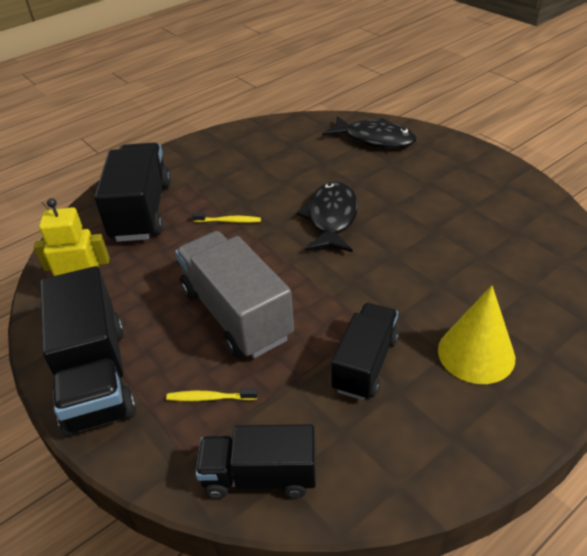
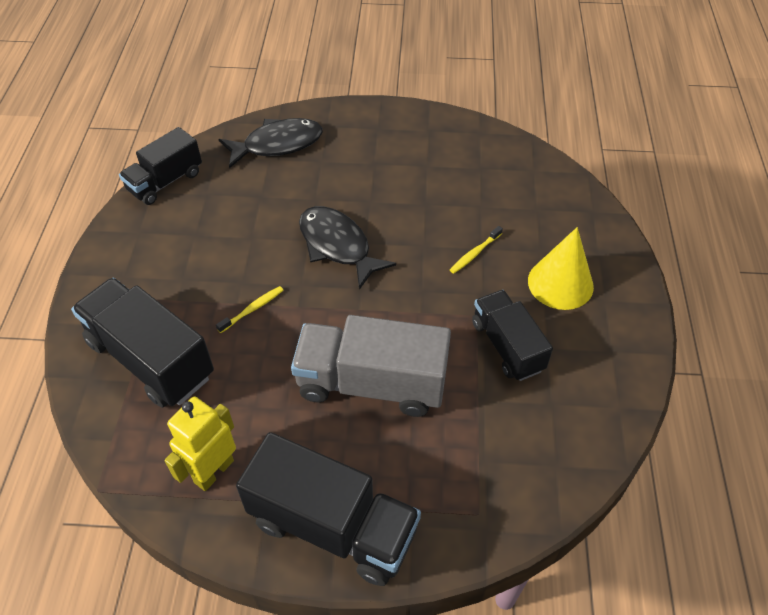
camera: 50 degrees left, 10 degrees up
(210, 398) = (440, 461): yellow toothbrush -> yellow toothbrush (474, 253)
(260, 476) = (541, 479): black truck -> black truck (165, 181)

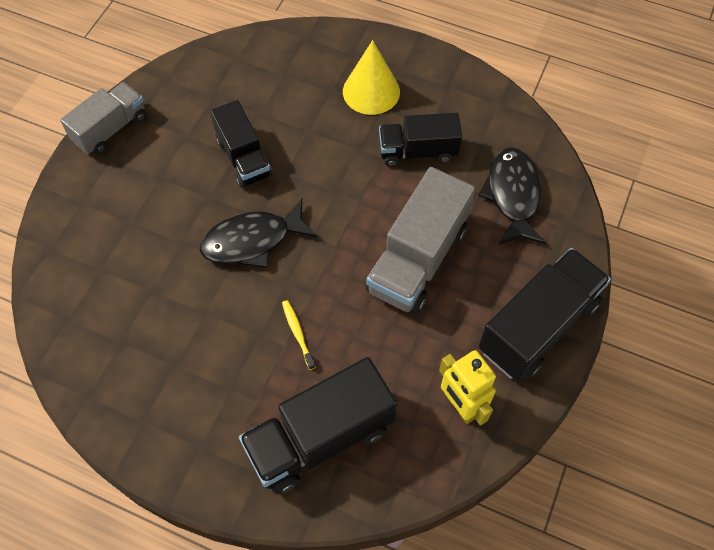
camera: 70 degrees left, 10 degrees up
(165, 181) = (79, 380): black truck -> black truck (243, 158)
(277, 144) = (83, 255): black fish -> black fish (513, 195)
(407, 117) = (111, 129): none -> grey truck
(474, 253) = (312, 138): yellow toothbrush -> none

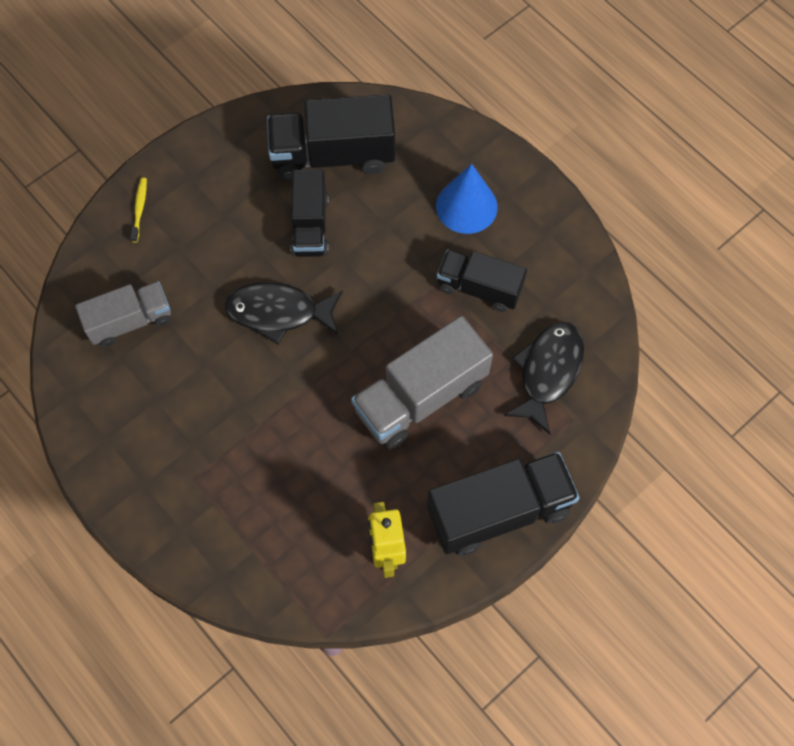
camera: 25 degrees right, 5 degrees up
(111, 129) = (202, 146): grey truck -> grey truck (130, 321)
(297, 333) = (275, 419): yellow toothbrush -> yellow toothbrush (139, 209)
(320, 437) = (247, 522): black truck -> black truck (333, 155)
(371, 91) = (466, 206): yellow cone -> blue cone

